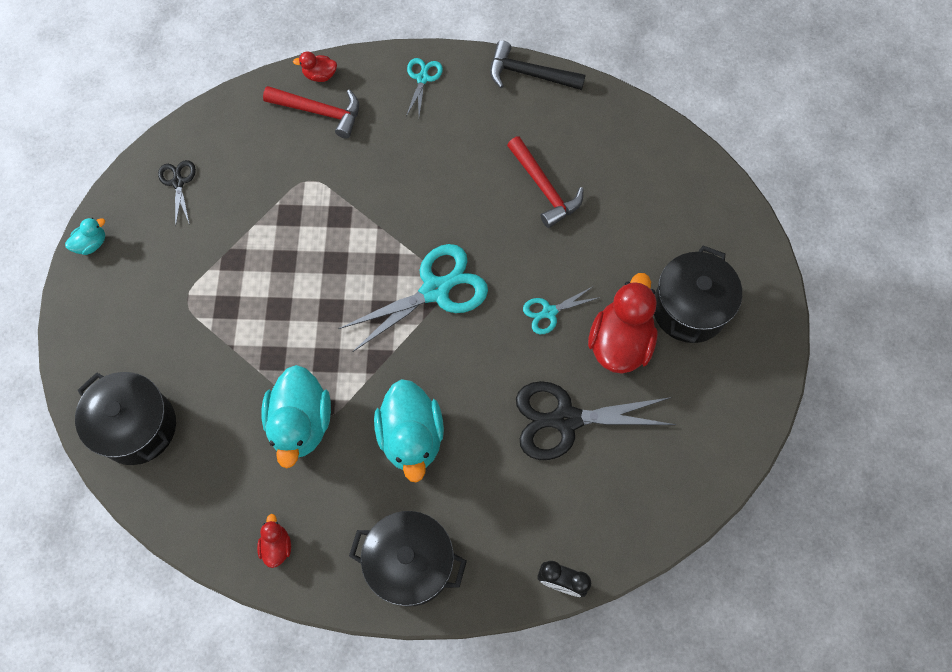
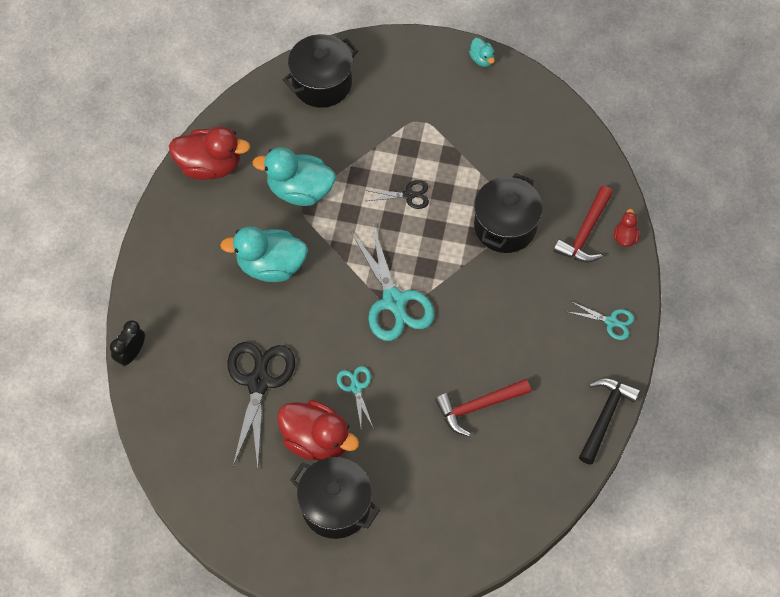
camera: 100 degrees right, 5 degrees down
(178, 182) = (529, 121): black scissors -> black scissors (408, 195)
(277, 546) = (210, 165): red duck -> red duck, size x2.13
(410, 563) = (173, 251): black pot -> black pot (505, 226)

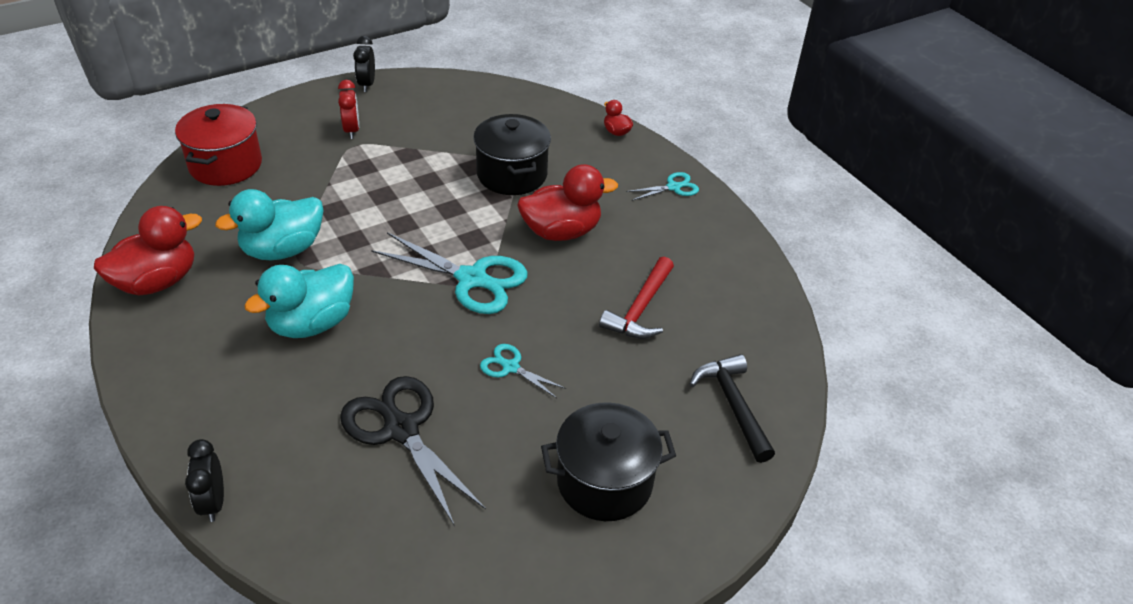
camera: 45 degrees left, 20 degrees down
(316, 440) = (519, 437): red duck -> red duck (561, 231)
(322, 83) = (225, 165): black pot -> red pot
(408, 195) = (399, 198): black scissors -> none
(431, 103) = (351, 130): none -> red clock
(482, 59) = (367, 84): turquoise duck -> black clock
(585, 232) = (583, 145): red hammer -> none
(605, 416) = (749, 250): black hammer -> black hammer (733, 405)

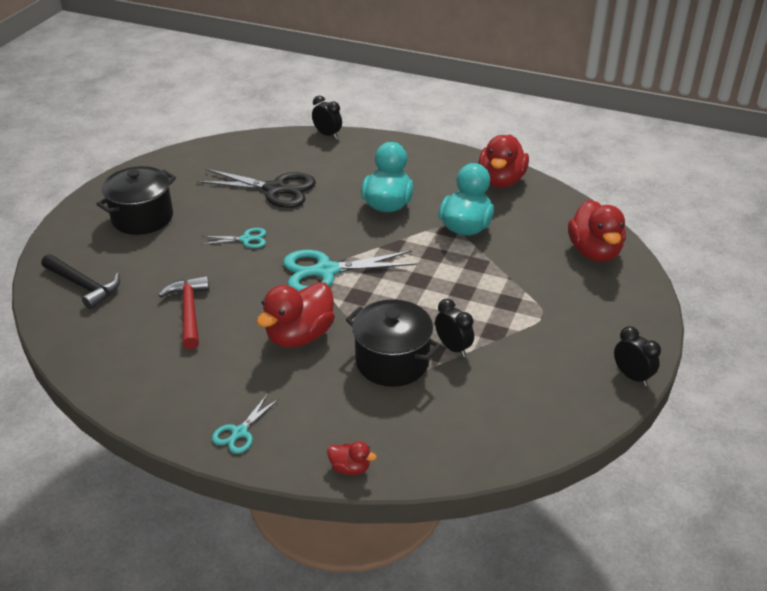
camera: 145 degrees right, 5 degrees down
(225, 165) = (594, 252): red pot -> red duck
(351, 130) = (566, 326): red clock -> none
(454, 160) = (453, 348): none -> black clock

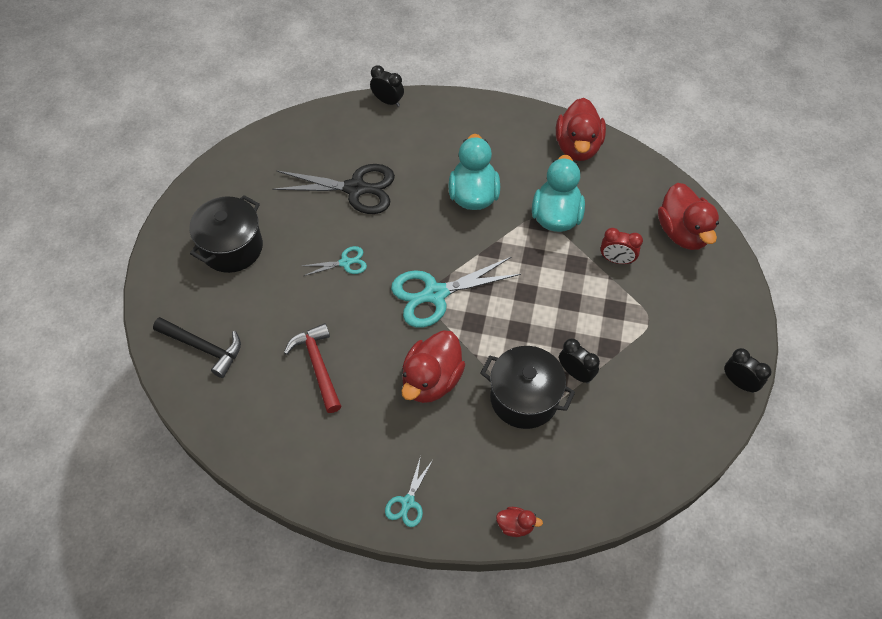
camera: 10 degrees left, 20 degrees up
(519, 265) = (616, 260): none -> red clock

